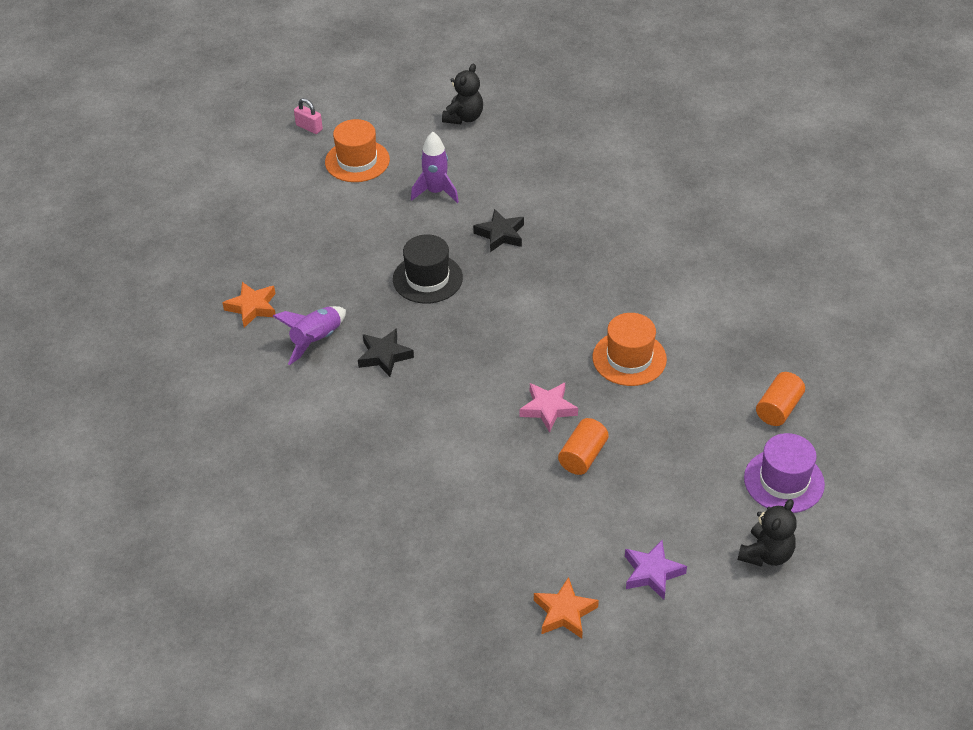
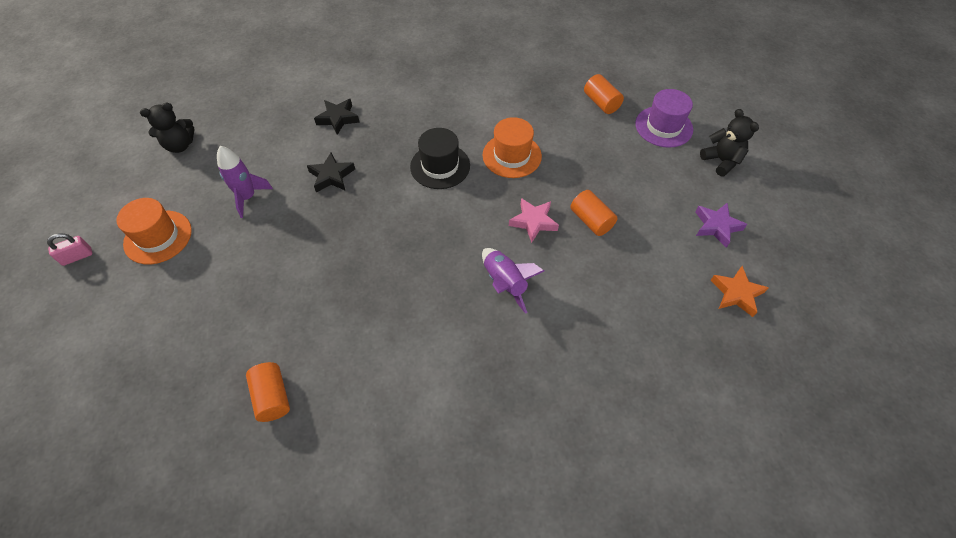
camera: 65 degrees left, 10 degrees up
(252, 307) = (272, 397): orange star -> orange cylinder
(316, 340) = (354, 356): purple rocket -> purple rocket (505, 283)
(384, 356) = (409, 309): black star -> black star (338, 118)
(427, 278) = (342, 243): black hat -> black hat (440, 166)
(464, 117) = (180, 145): black teddy bear -> black teddy bear turned 105 degrees clockwise

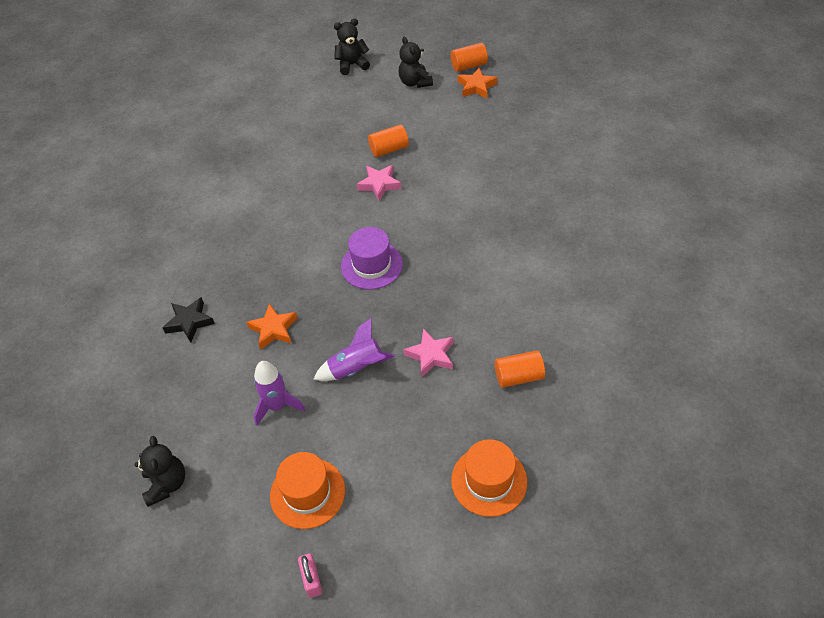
camera: 75 degrees left, 5 degrees down
(301, 308) = (431, 355): none -> pink star
(331, 176) = (274, 329): black star -> orange star
(440, 166) = (292, 241): black hat -> none
(505, 283) = (437, 211): purple rocket -> purple rocket (356, 368)
(512, 156) = (298, 188): orange hat -> orange hat (489, 481)
(601, 103) = (257, 120): orange cylinder -> orange cylinder (469, 66)
(663, 126) = (302, 88): purple hat -> purple hat (371, 265)
(716, 226) = (415, 82): purple star -> black teddy bear

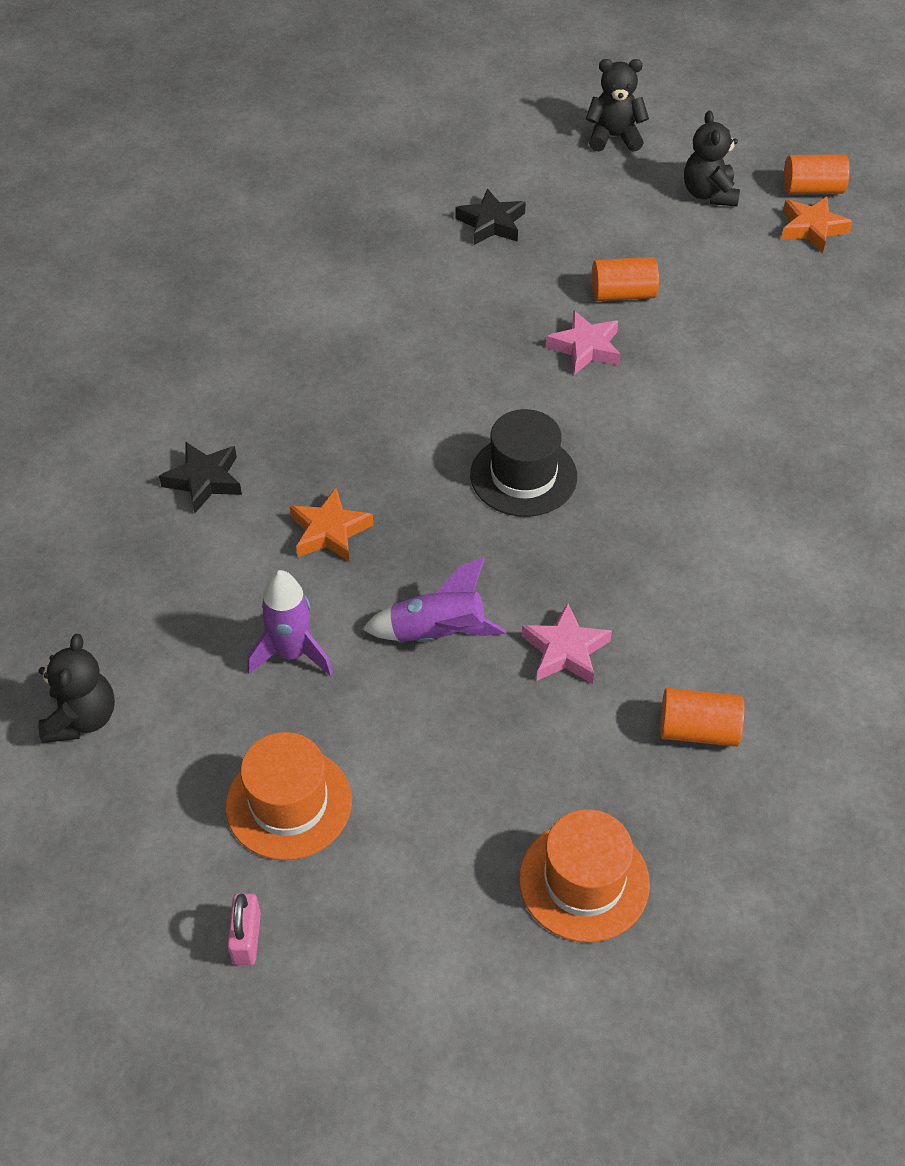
camera: 15 degrees right, 0 degrees up
(302, 130) = (491, 223): none -> black star
(371, 265) = (523, 476): purple hat -> black hat

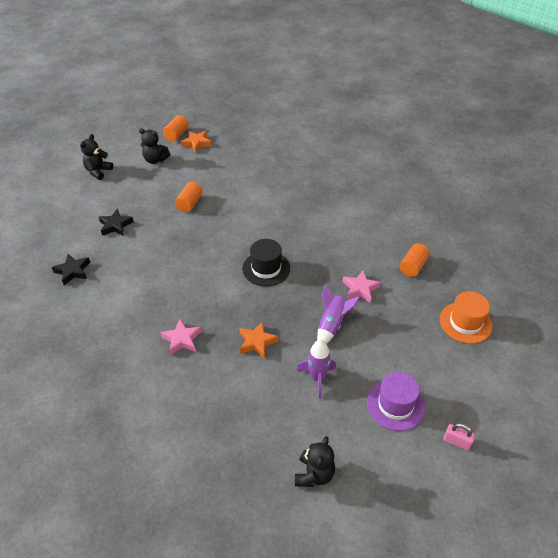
camera: 65 degrees left, 5 degrees down
(82, 718) = (314, 474): black teddy bear -> black teddy bear turned 75 degrees clockwise
(204, 481) = (197, 379): black star -> black star (73, 271)
(289, 803) = (395, 405): orange hat -> purple hat
(585, 348) = (210, 225): pink star -> pink star (182, 339)

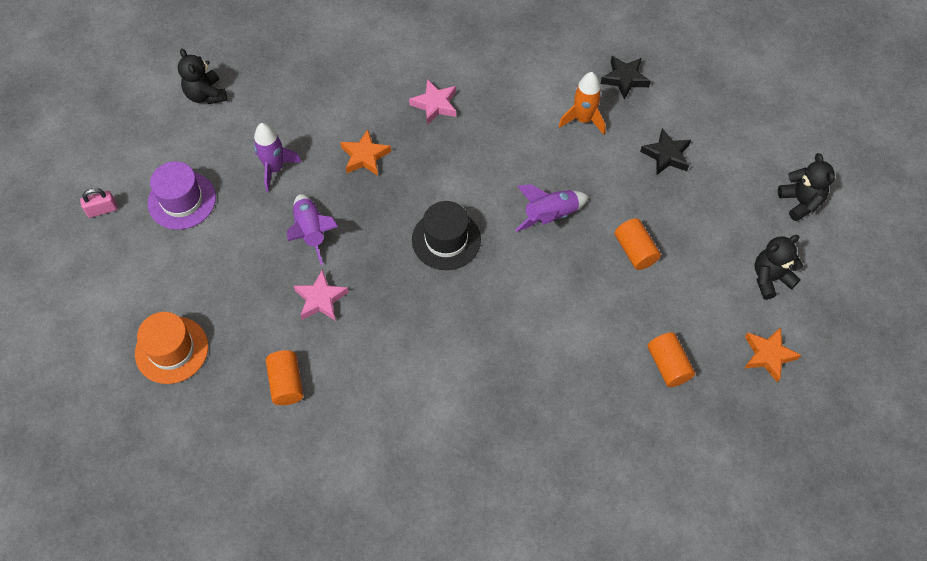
camera: 135 degrees right, 15 degrees up
(123, 269) = (583, 119): none -> orange rocket
(177, 135) = (814, 346): orange cylinder -> orange cylinder (668, 365)
(204, 242) = (550, 216): none -> purple rocket

